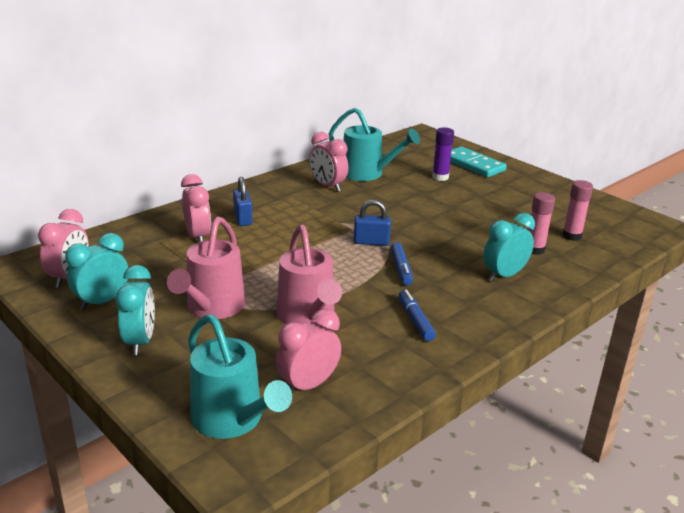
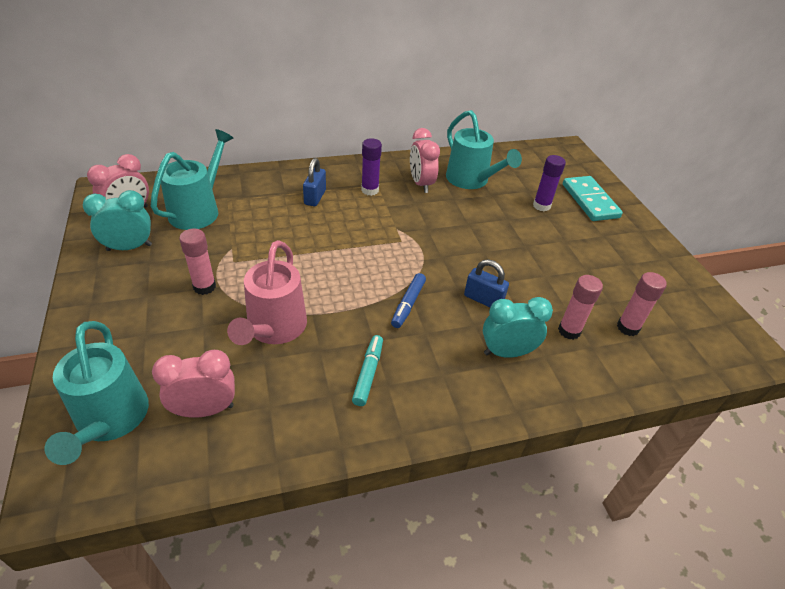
camera: 25 degrees right, 15 degrees up
(140, 256) = (199, 210): none -> turquoise watering can
(140, 342) = (119, 301): turquoise clock -> none
(198, 237) = (261, 205): pink clock -> none
(212, 308) = (204, 287): pink watering can -> pink glue stick
(287, 201) = (370, 190): none -> purple glue stick
(371, 242) = (406, 262): blue padlock -> blue padlock (483, 299)
(415, 320) = (368, 373): blue marker -> turquoise marker

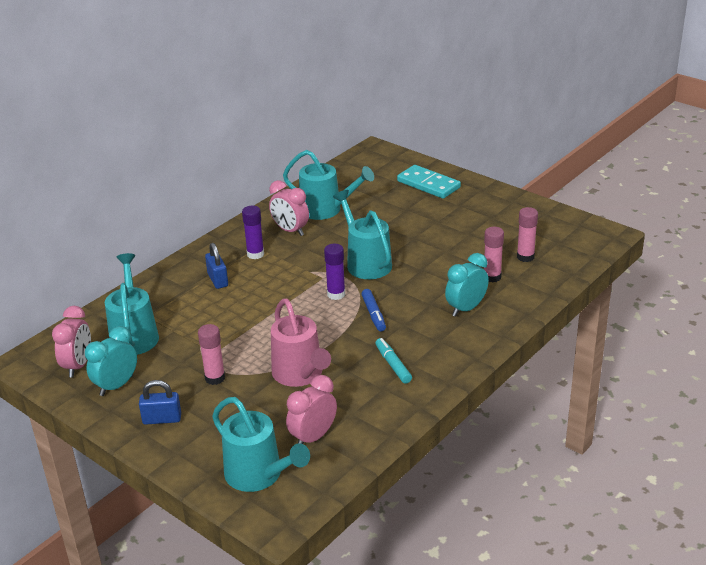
camera: 30 degrees left, 10 degrees down
(455, 246) = (365, 262): none -> turquoise watering can
(483, 299) = (420, 286): blue padlock -> blue padlock (162, 419)
(541, 206) = (397, 204): purple glue stick -> purple glue stick (336, 294)

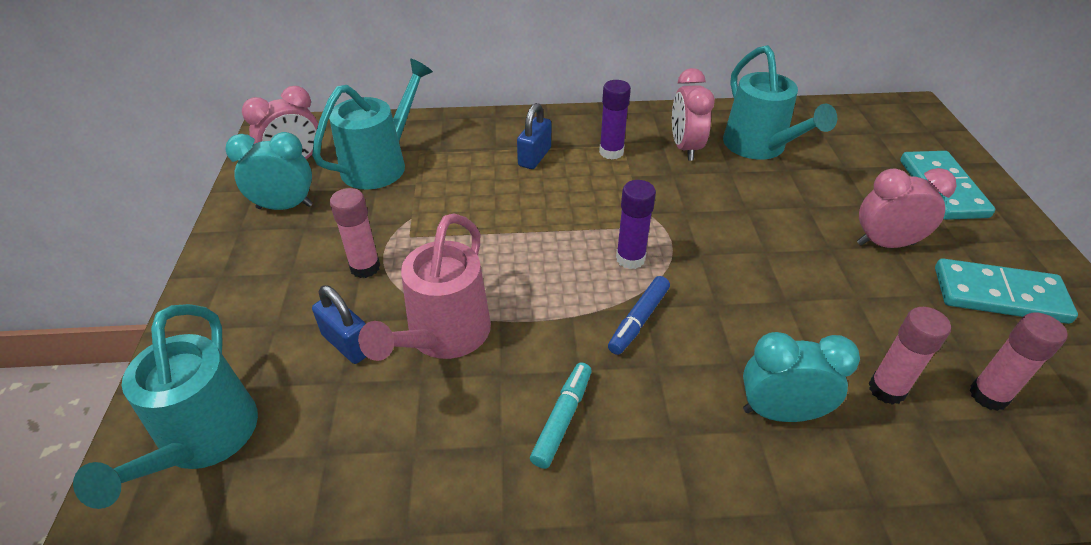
camera: 45 degrees right, 10 degrees up
(162, 419) = (254, 276): blue padlock -> blue padlock (347, 344)
(313, 437) = (326, 442): pink clock -> pink clock (885, 244)
(365, 262) = (722, 241): turquoise watering can -> none
(494, 218) = (999, 295): none -> turquoise domino

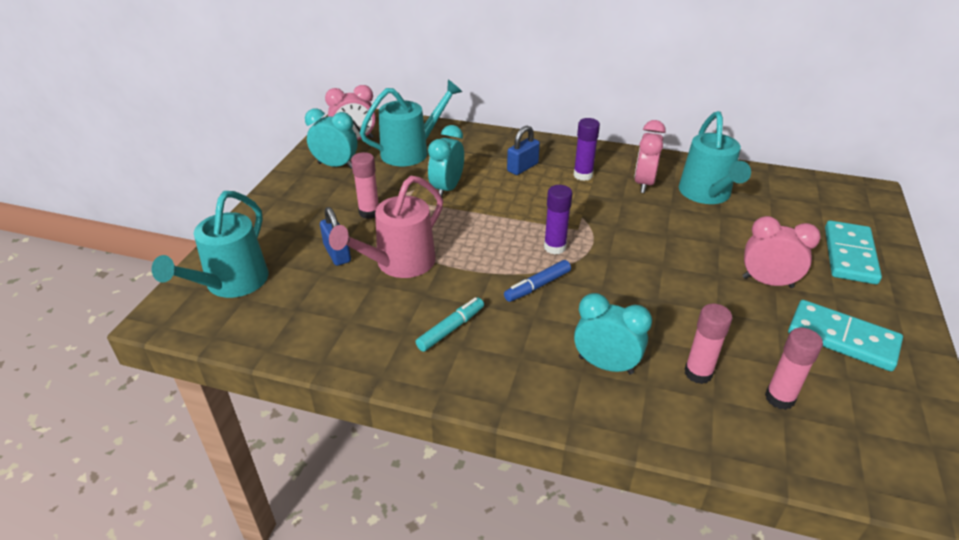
camera: 20 degrees right, 5 degrees down
(454, 207) = (447, 189): none -> turquoise clock

